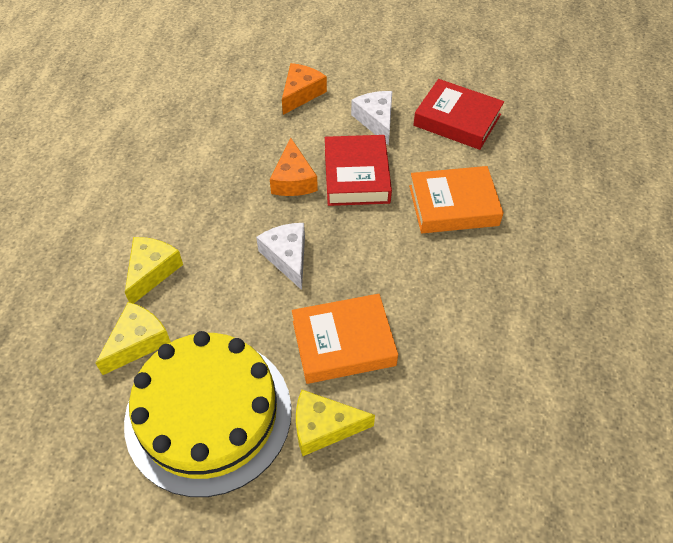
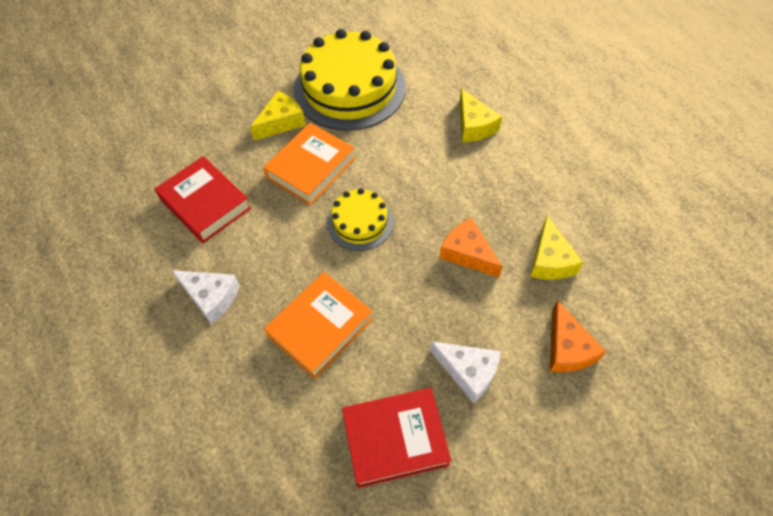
camera: 140 degrees right, 5 degrees up
(138, 342) = (429, 90): yellow cheese -> yellow cheese (550, 260)
(287, 257) = (403, 193): white cheese -> white cheese (211, 297)
(349, 259) = (360, 222): none -> yellow cake
(356, 176) = (424, 295): red book -> red book (205, 204)

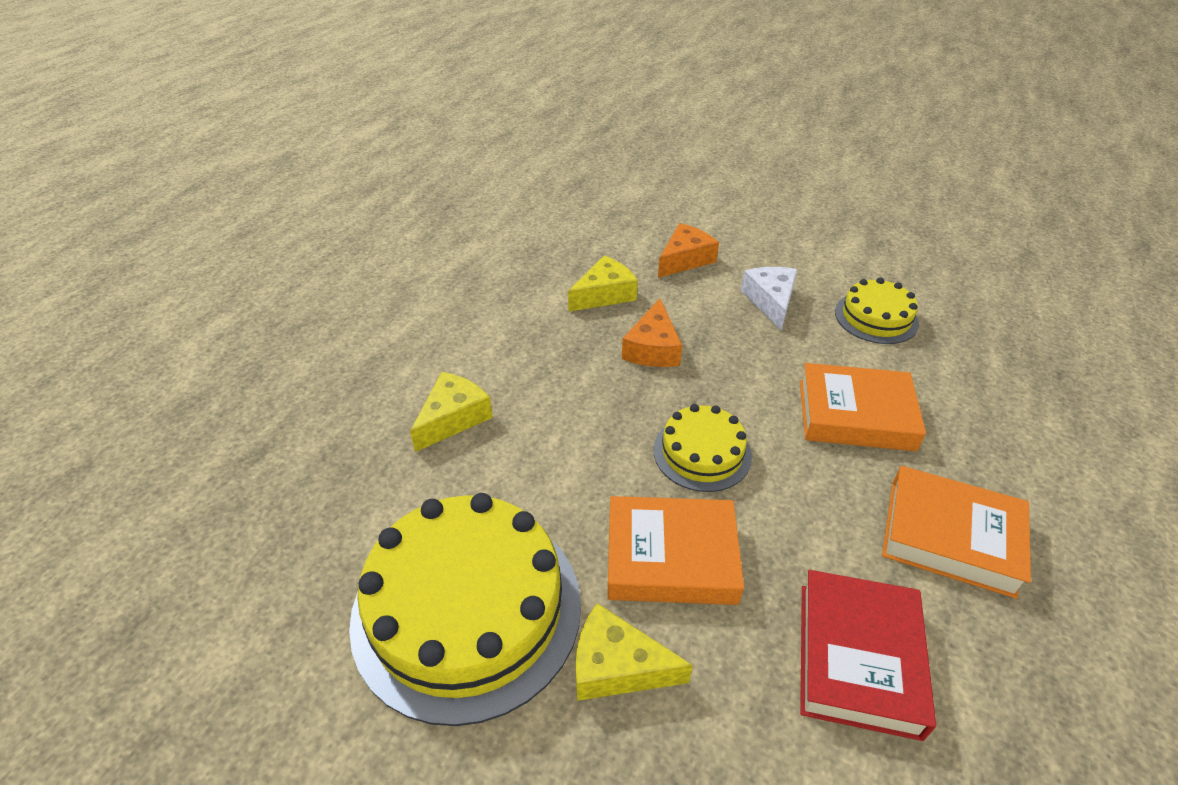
camera: 125 degrees left, 15 degrees down
(211, 297) = (950, 537): white cheese -> orange book
(395, 439) = (876, 317): red book -> yellow cake

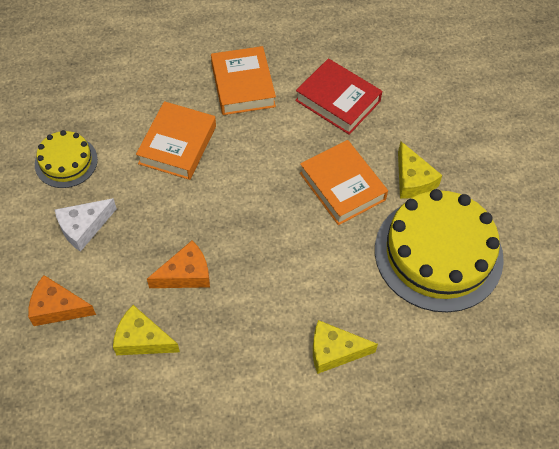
camera: 125 degrees left, 15 degrees up
(702, 453) = (262, 204): yellow cake -> none
(855, 414) = (177, 145): orange book -> orange book turned 45 degrees clockwise
(857, 658) = (338, 101): red book -> red book turned 60 degrees clockwise

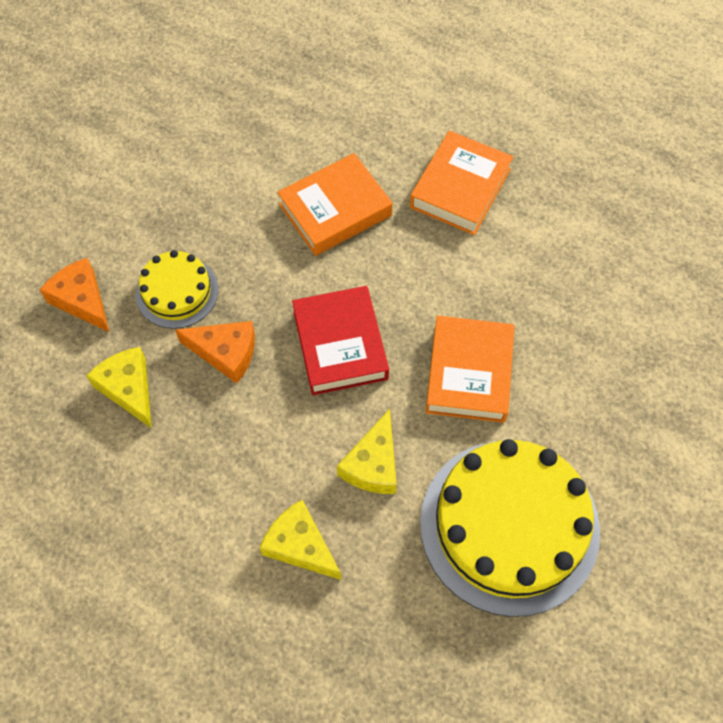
camera: 40 degrees right, 5 degrees up
(66, 162) = (213, 156): yellow cake -> yellow cake (177, 292)
(83, 227) = (172, 235): white cheese -> none
(338, 101) = (551, 273): red book -> red book (340, 345)
(412, 180) = (556, 421): yellow cheese -> yellow cheese (373, 464)

